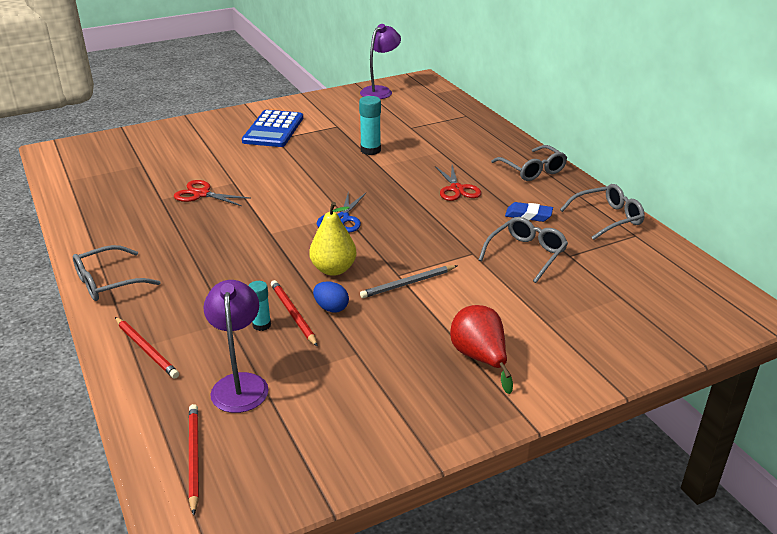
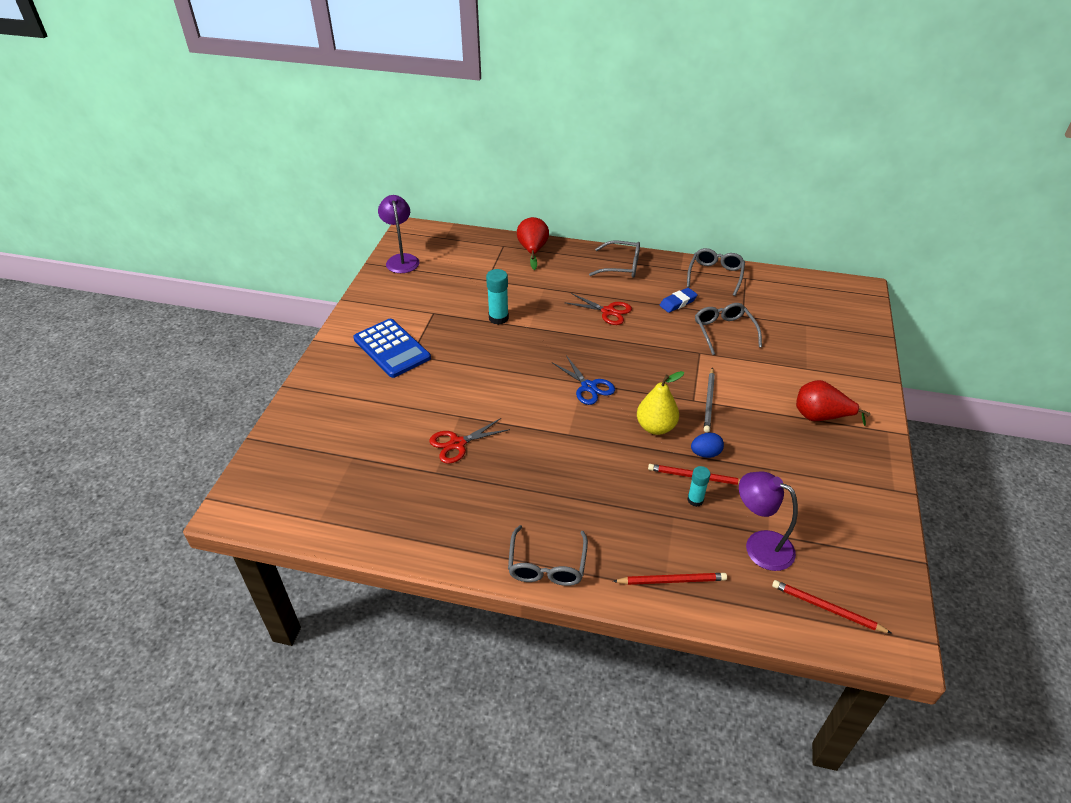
camera: 50 degrees left, 10 degrees up
(482, 128) = (533, 250): none -> red pear

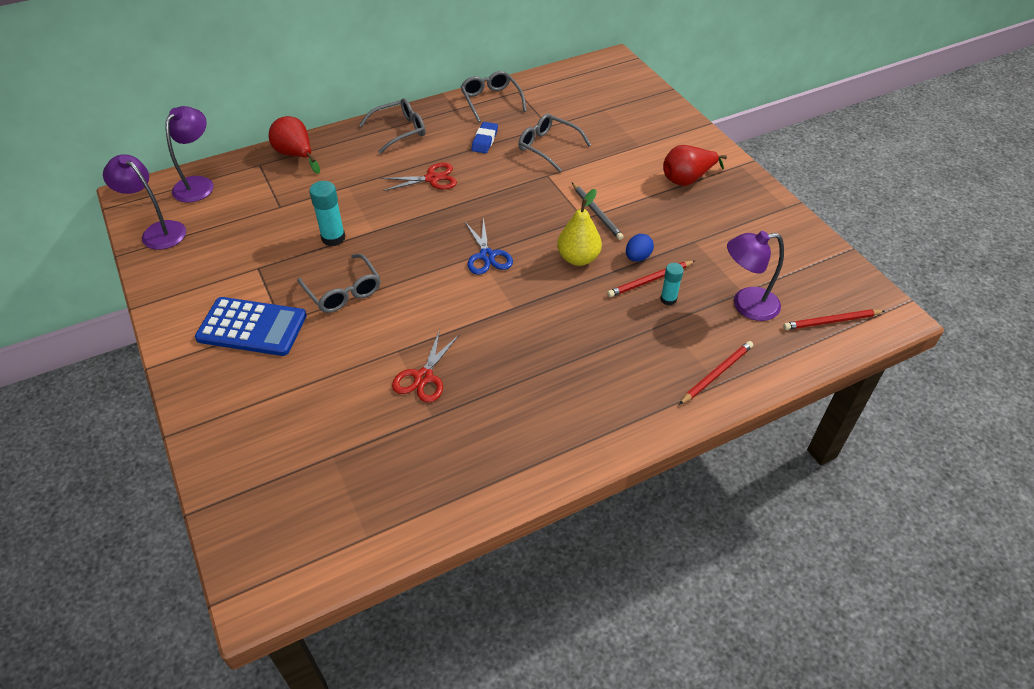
camera: 40 degrees left, 5 degrees up
(454, 241) = (198, 184): none -> purple lamp
(547, 566) = (615, 429): grey glasses -> grey glasses (344, 292)
(588, 387) = (487, 256): blue scissors -> blue scissors turned 60 degrees clockwise

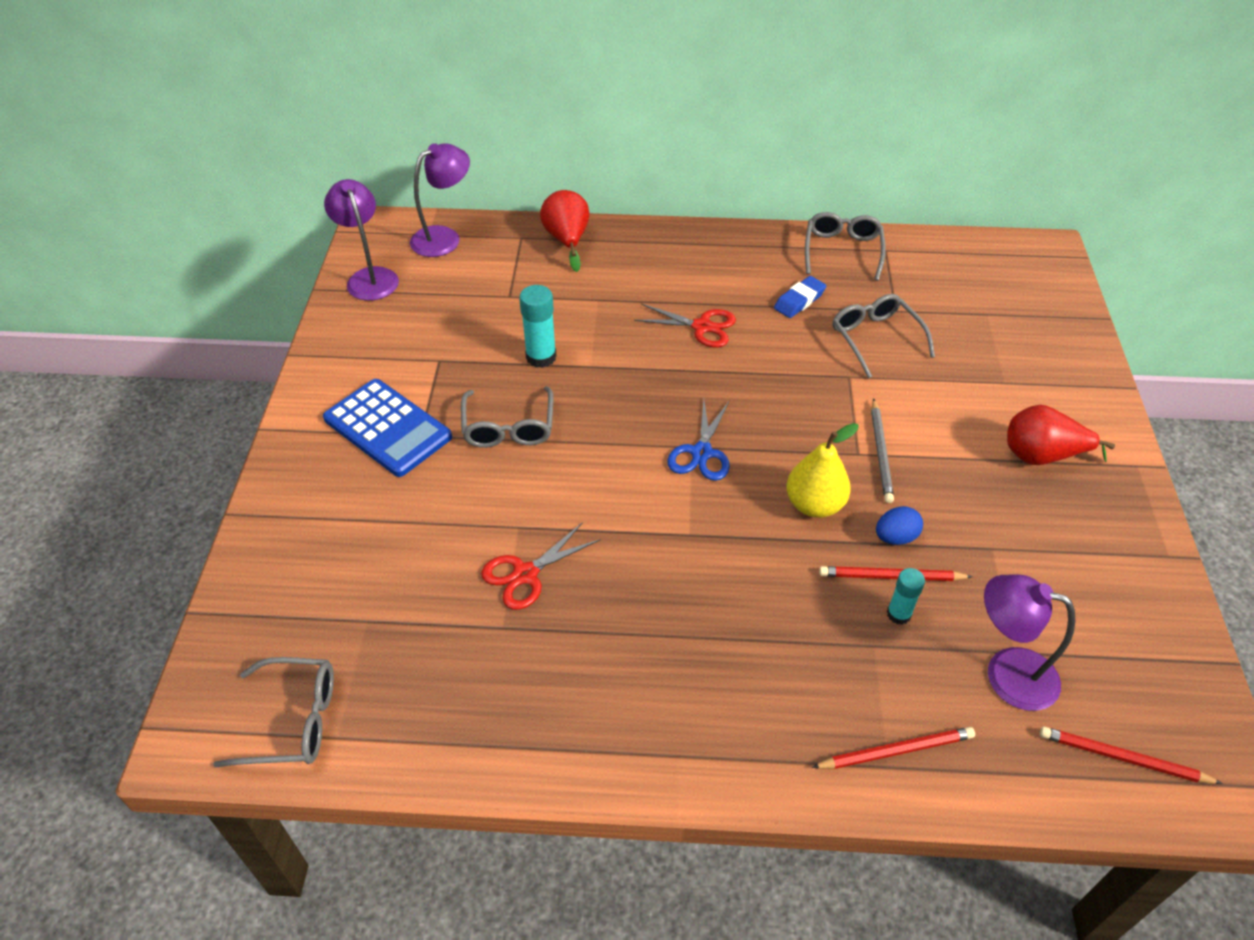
camera: 30 degrees right, 0 degrees up
(400, 130) = (704, 251): grey glasses -> grey glasses (294, 721)

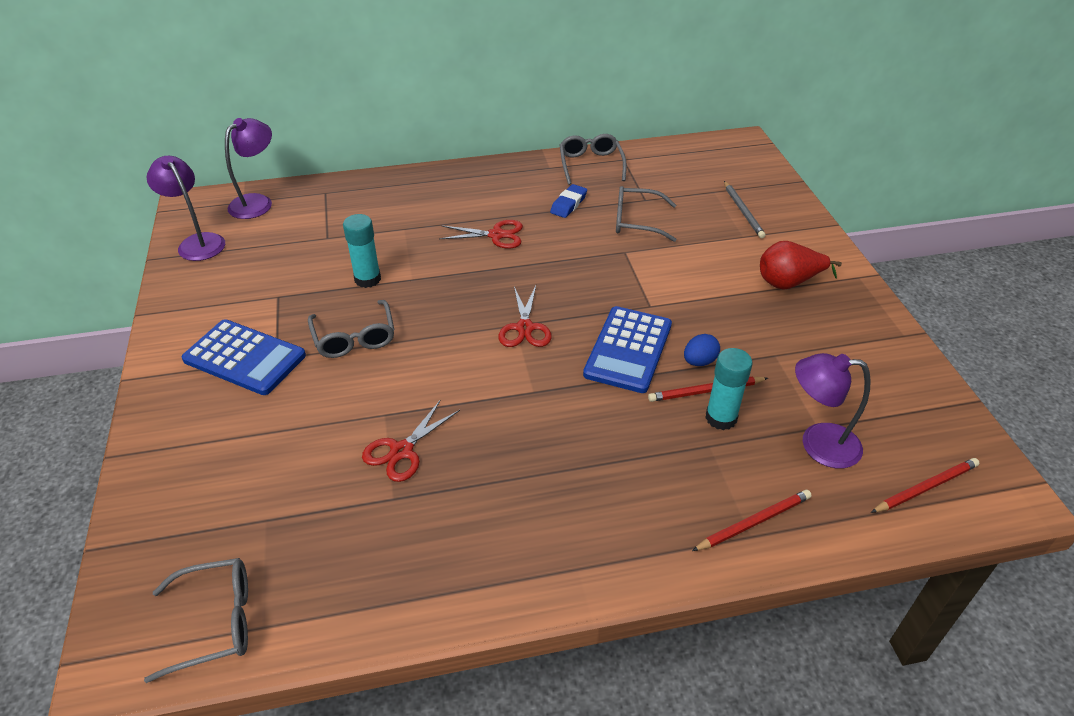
camera: 15 degrees left, 5 degrees down
(567, 240) = (365, 189): red pear -> none
(701, 453) = (524, 328): blue scissors -> red scissors
(814, 505) = (628, 350): yellow pear -> blue calculator
(875, 338) = (636, 221): grey glasses -> grey glasses turned 45 degrees counterclockwise
(881, 453) = (667, 302): grey pencil -> grey pencil (743, 211)
(898, 614) = (721, 418): turquoise glue stick -> turquoise glue stick, size x1.55
(1123, 758) = (925, 487): red pencil -> red pencil turned 150 degrees clockwise

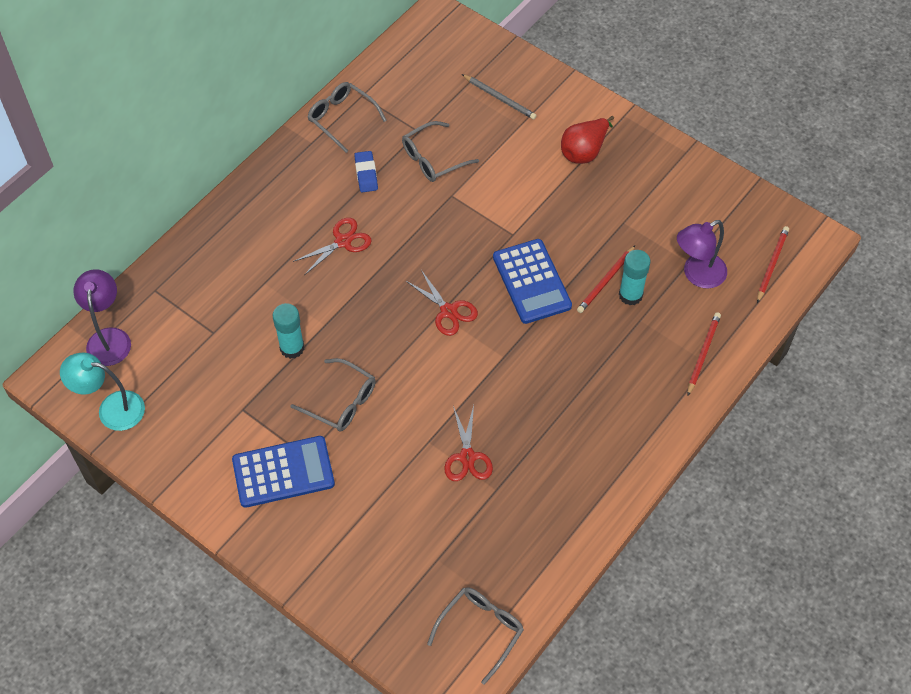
camera: 40 degrees left, 15 degrees up
(197, 242) = (112, 409): purple lamp -> turquoise lamp
(699, 361) = (583, 260): blue egg -> none

